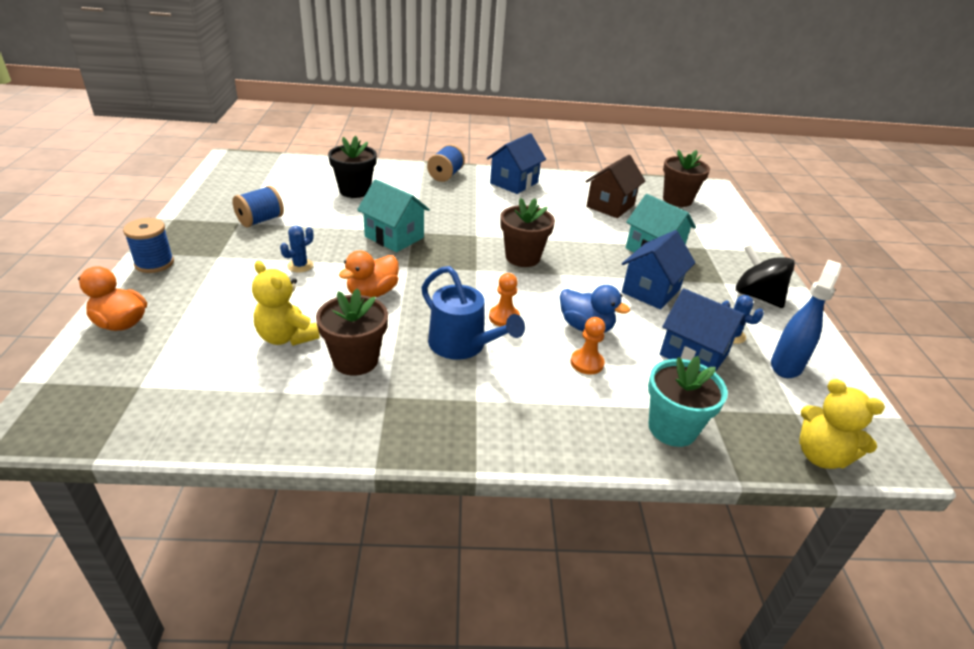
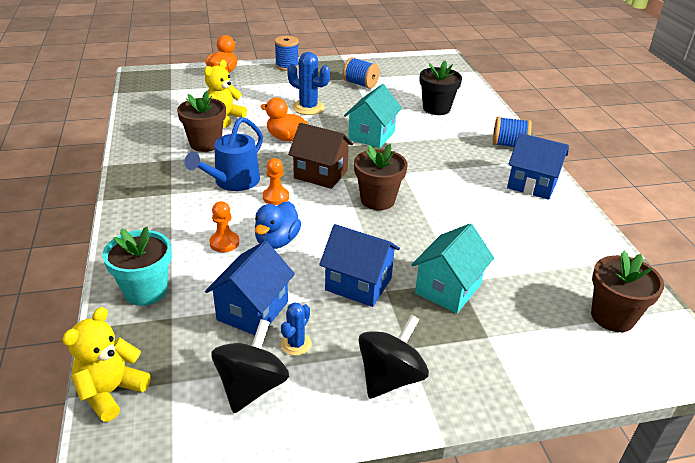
camera: 80 degrees right, 0 degrees up
(300, 265) = (308, 107): blue cactus -> blue cactus, size x1.73
(610, 206) = (537, 254): brown house -> brown house (321, 174)
(786, 365) = (251, 386): blue spray bottle -> black spinning top

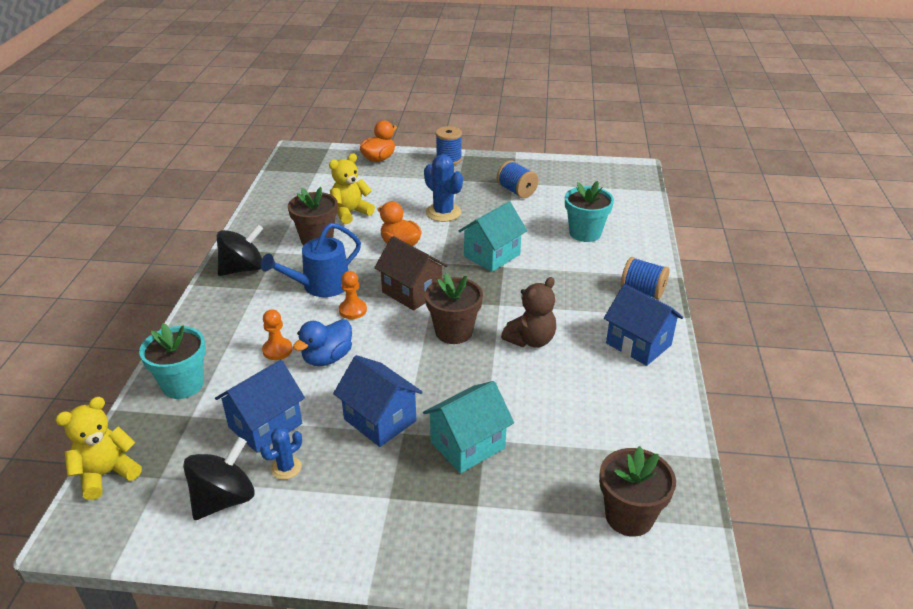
camera: 20 degrees right, 0 degrees up
(390, 377) = (354, 523): black spinning top -> black spinning top (243, 269)
(436, 108) = (585, 233): black flower pot -> turquoise flower pot
(446, 196) = (531, 340): none -> brown teddy bear

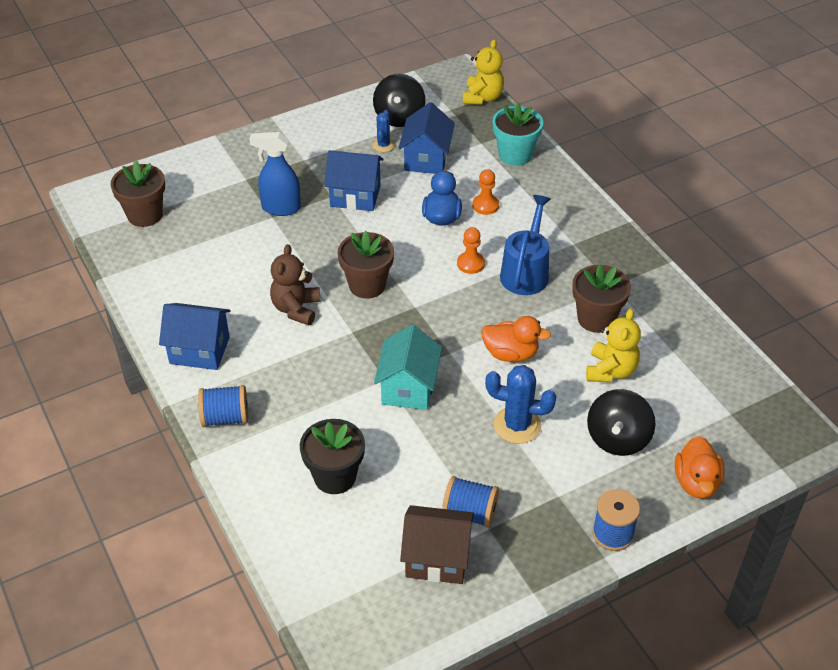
camera: 145 degrees right, 10 degrees up
(243, 269) = (613, 255): black spinning top -> black spinning top (618, 438)
(412, 292) = (441, 305): brown house -> brown house (437, 558)
(467, 445) = (280, 208): turquoise house -> blue spray bottle
(585, 233) = (335, 477): turquoise flower pot -> black flower pot

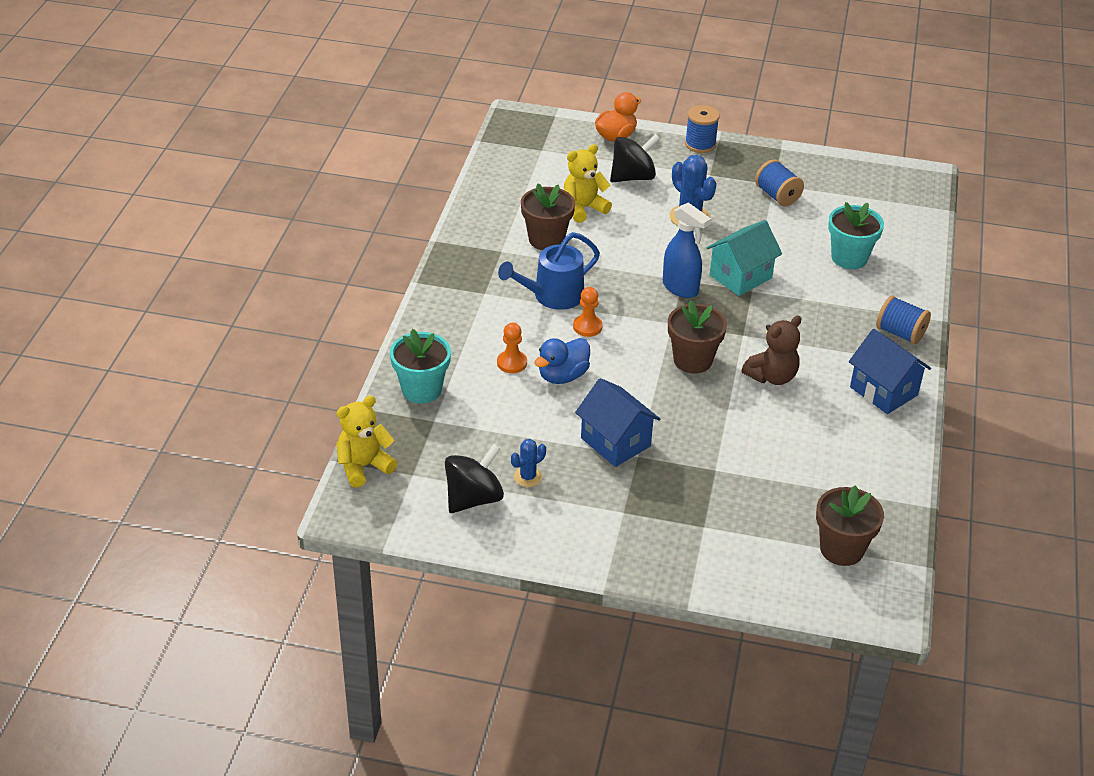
camera: 140 degrees left, 5 degrees down
(280, 208) = (699, 473): blue spray bottle -> blue spray bottle (680, 288)
(335, 477) = (849, 258): black flower pot -> turquoise flower pot
(426, 159) = (505, 436): blue house -> none
(437, 558) = (823, 188): brown house -> none
(511, 354) = (639, 255): orange duck -> none

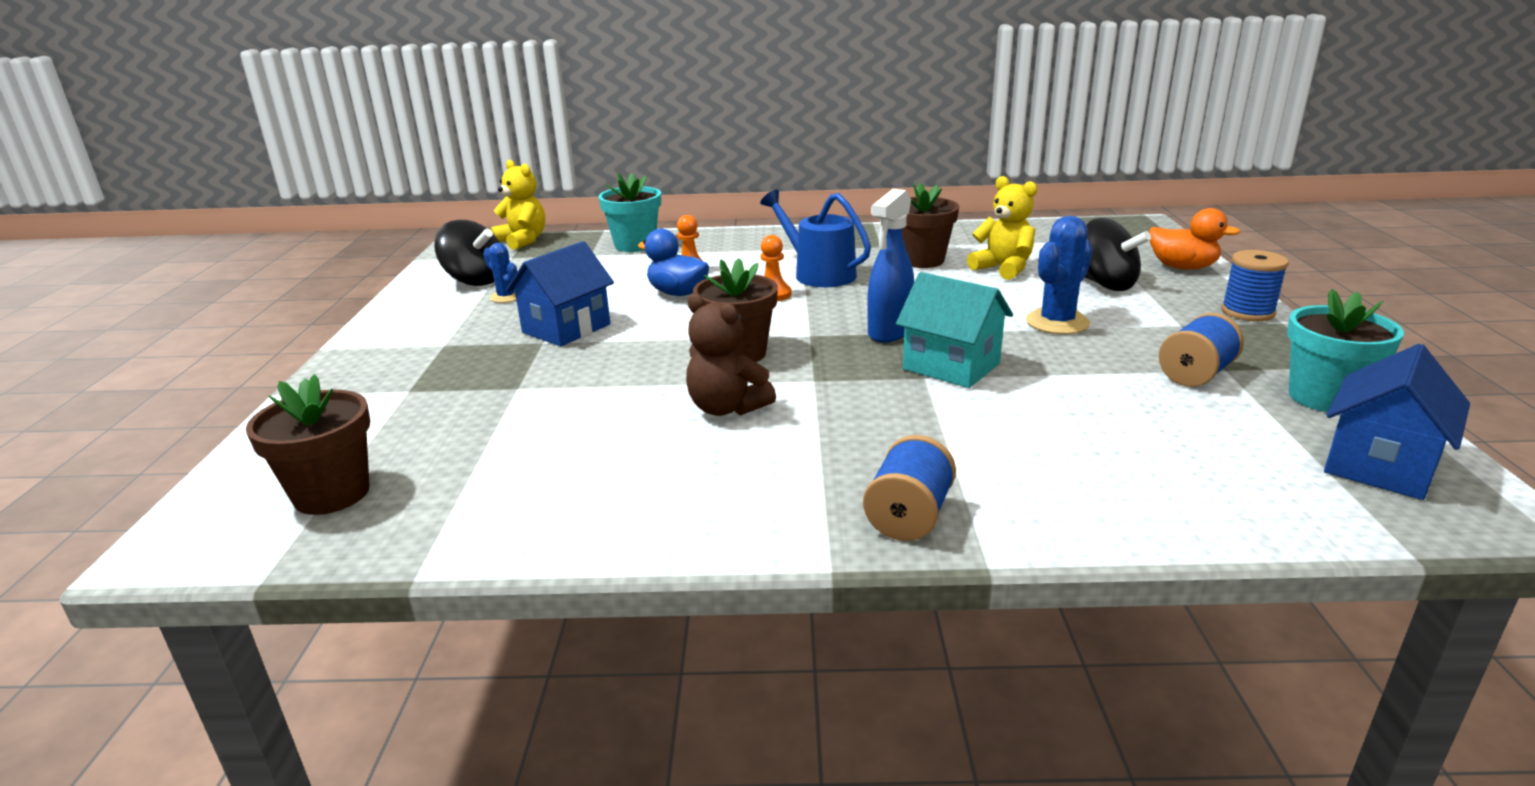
camera: 80 degrees right, 15 degrees down
(849, 258) = (1093, 448): turquoise flower pot -> turquoise flower pot (1324, 398)
(883, 391) = (728, 508): blue house -> blue house (1379, 465)

